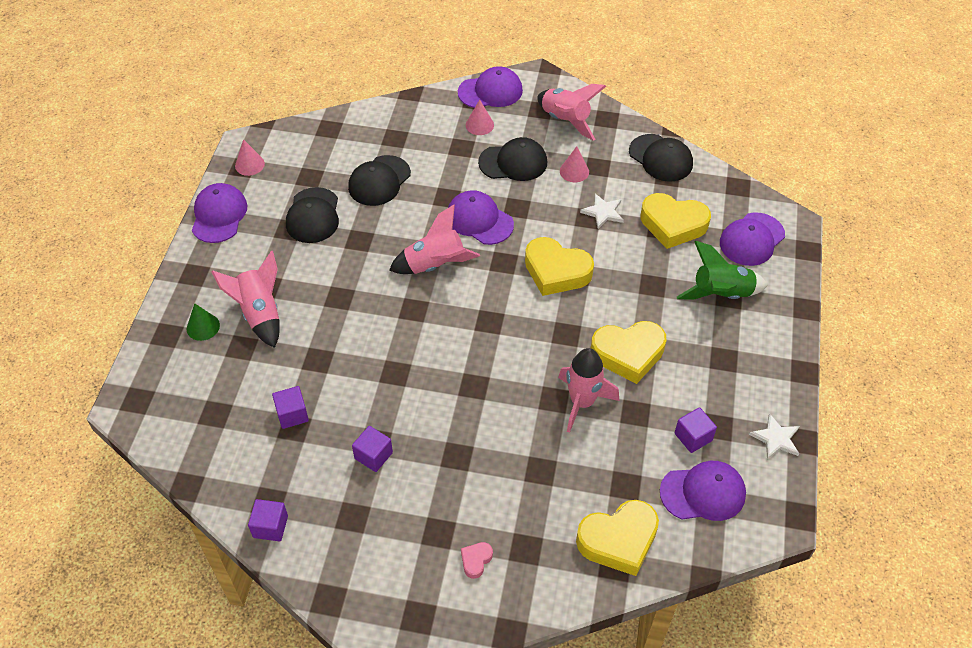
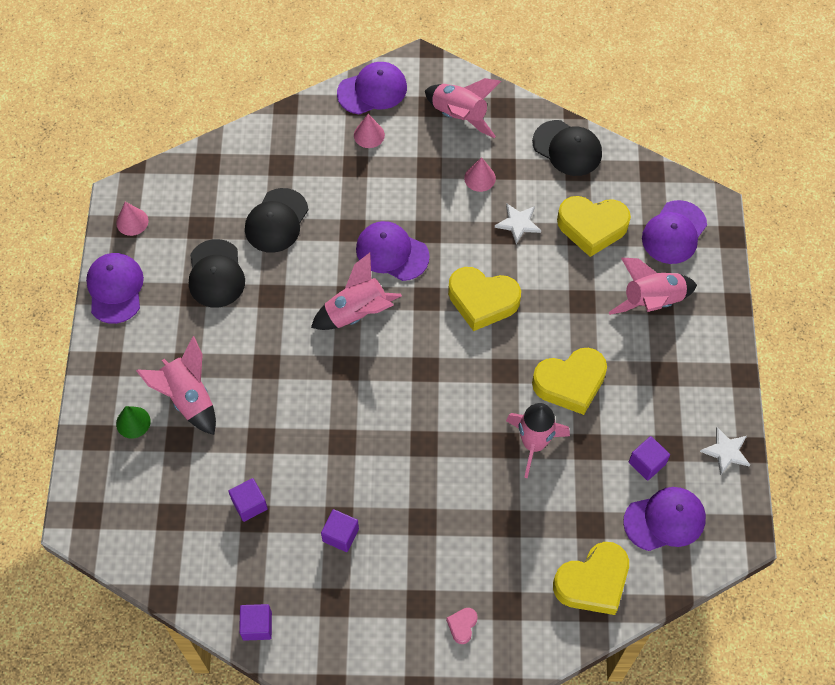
camera: 10 degrees left, 10 degrees up
(513, 162) = (414, 177): black cap -> none
(721, 294) = (652, 301): green rocket -> pink rocket

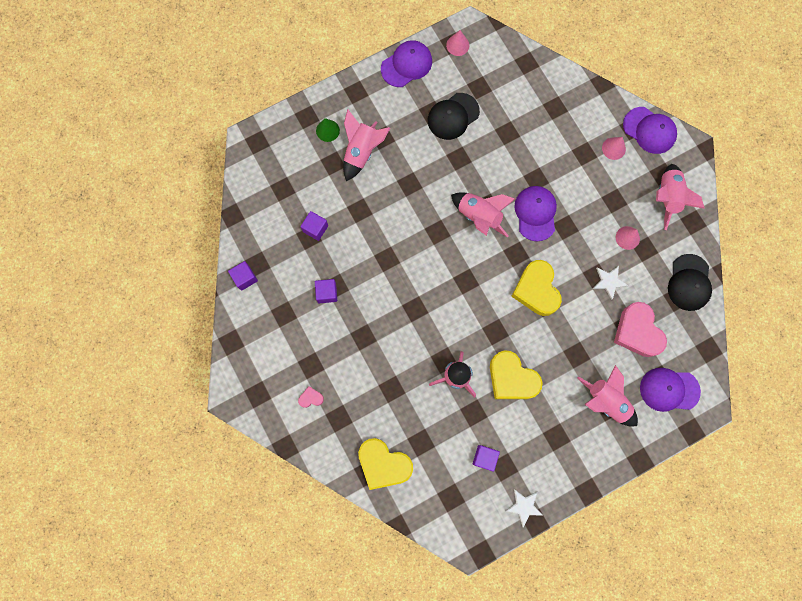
camera: 60 degrees right, 15 degrees up
(276, 221) = (513, 129): black cap -> none
(592, 227) = (637, 332): yellow heart -> pink heart
(665, 520) = (452, 489): purple cap -> none

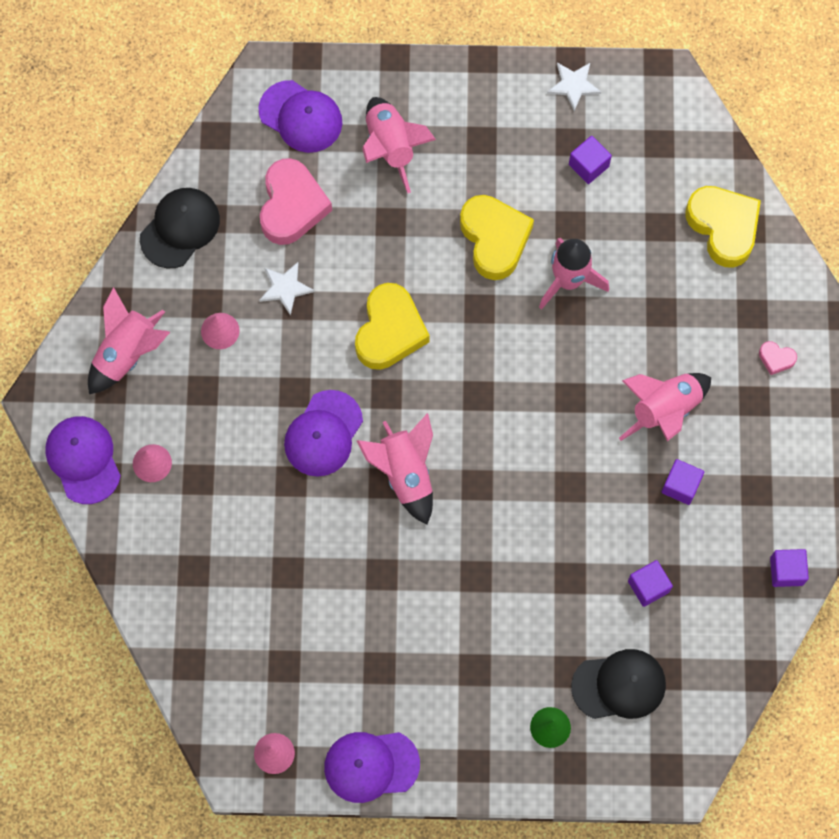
camera: 150 degrees left, 5 degrees down
(361, 152) = (518, 664): pink rocket -> pink rocket (664, 410)
(453, 116) = (351, 642): black cap -> black cap (619, 685)

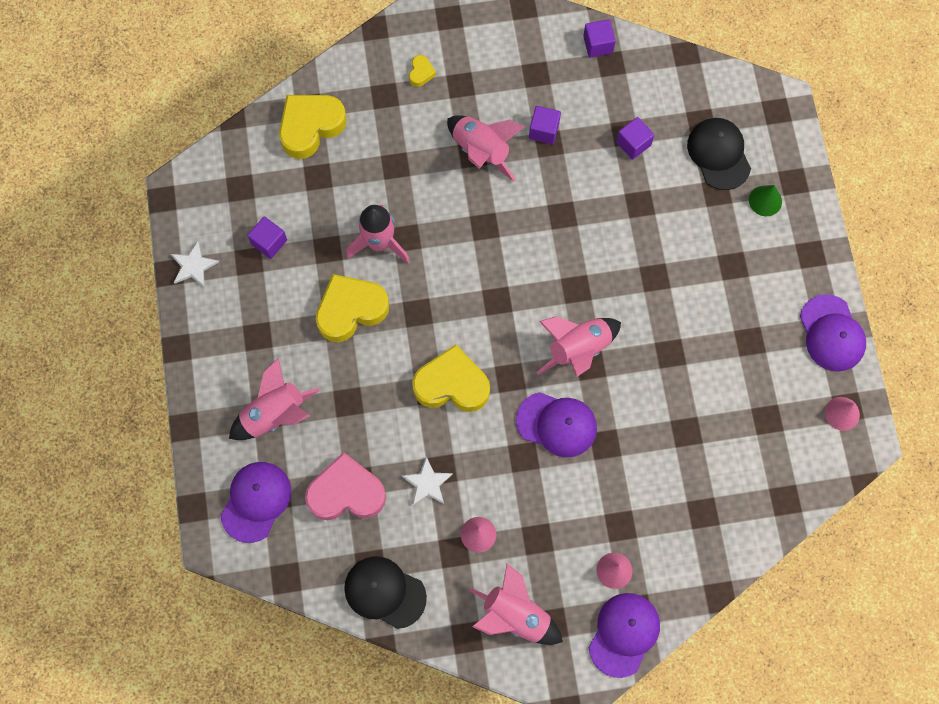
camera: 100 degrees left, 0 degrees up
(83, 460) = (624, 634): purple cap -> purple cap turned 150 degrees clockwise
(776, 359) = (421, 73): pink heart -> yellow heart

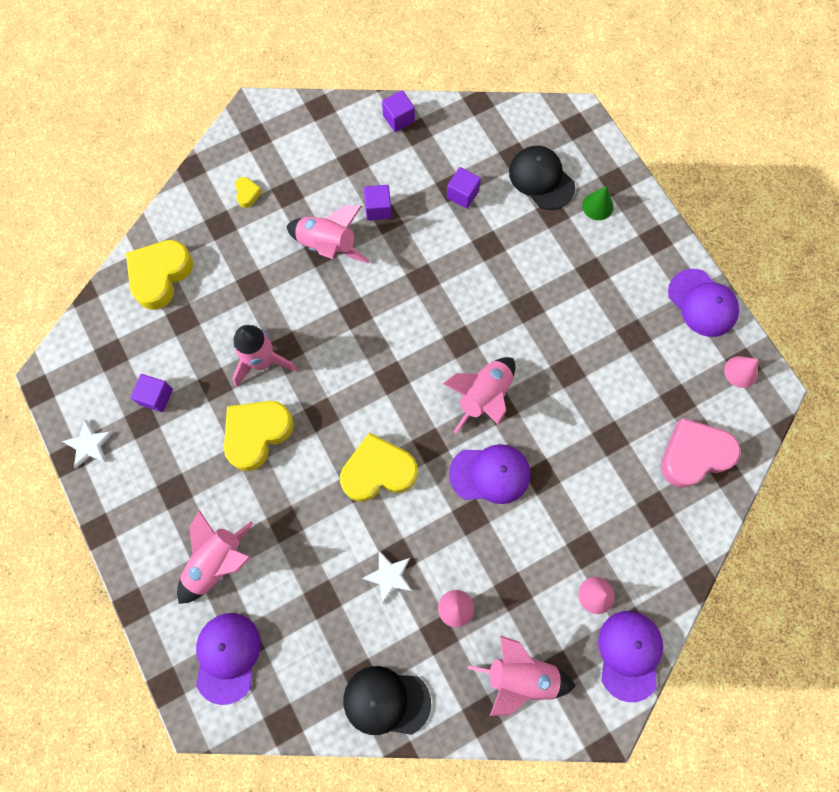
camera: 20 degrees left, 0 degrees up
(346, 492) = (314, 614): pink heart -> pink heart (694, 455)

